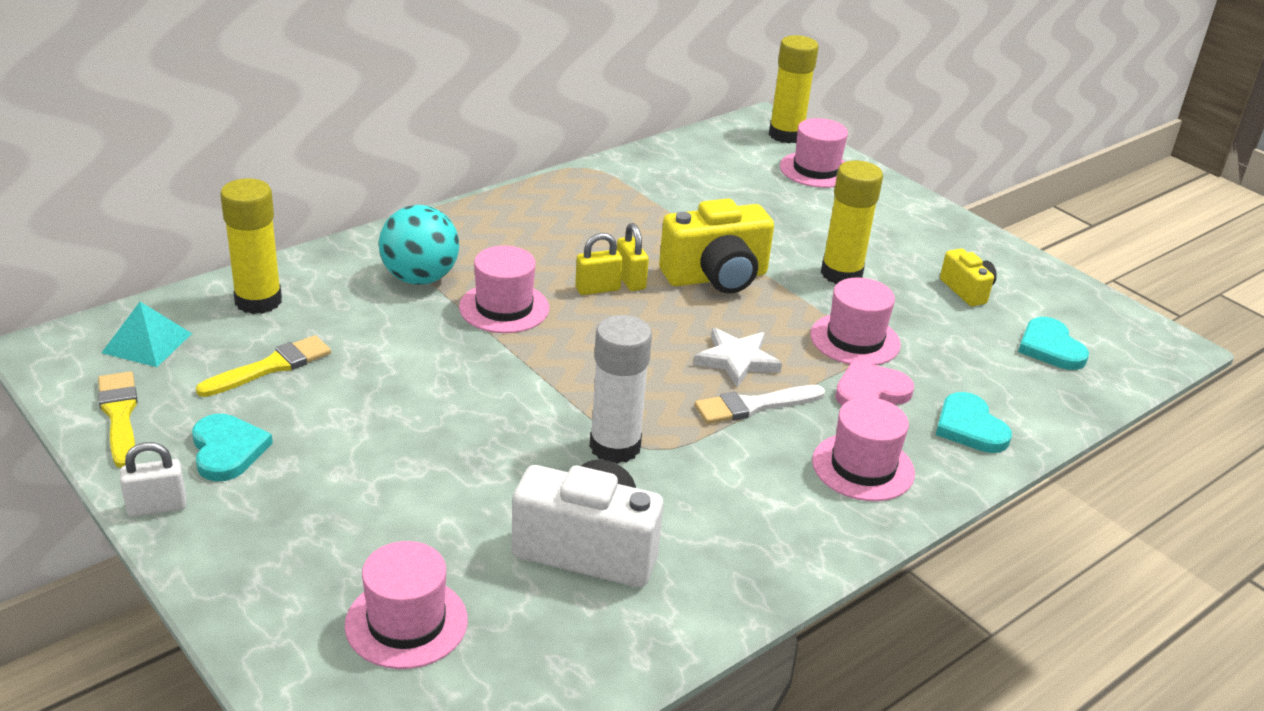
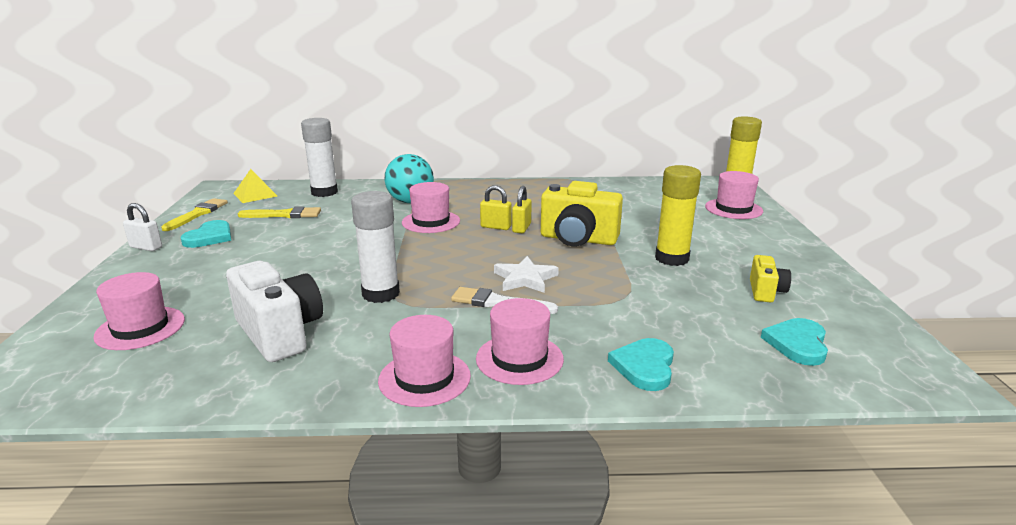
camera: 40 degrees right, 10 degrees down
(147, 343) = (255, 194): turquoise pyramid -> yellow pyramid
(258, 301) = (324, 192): yellow glue stick -> white glue stick
(855, 340) = (627, 292): pink hat -> pink hat (424, 378)
(870, 391) = (595, 321): pink heart -> none

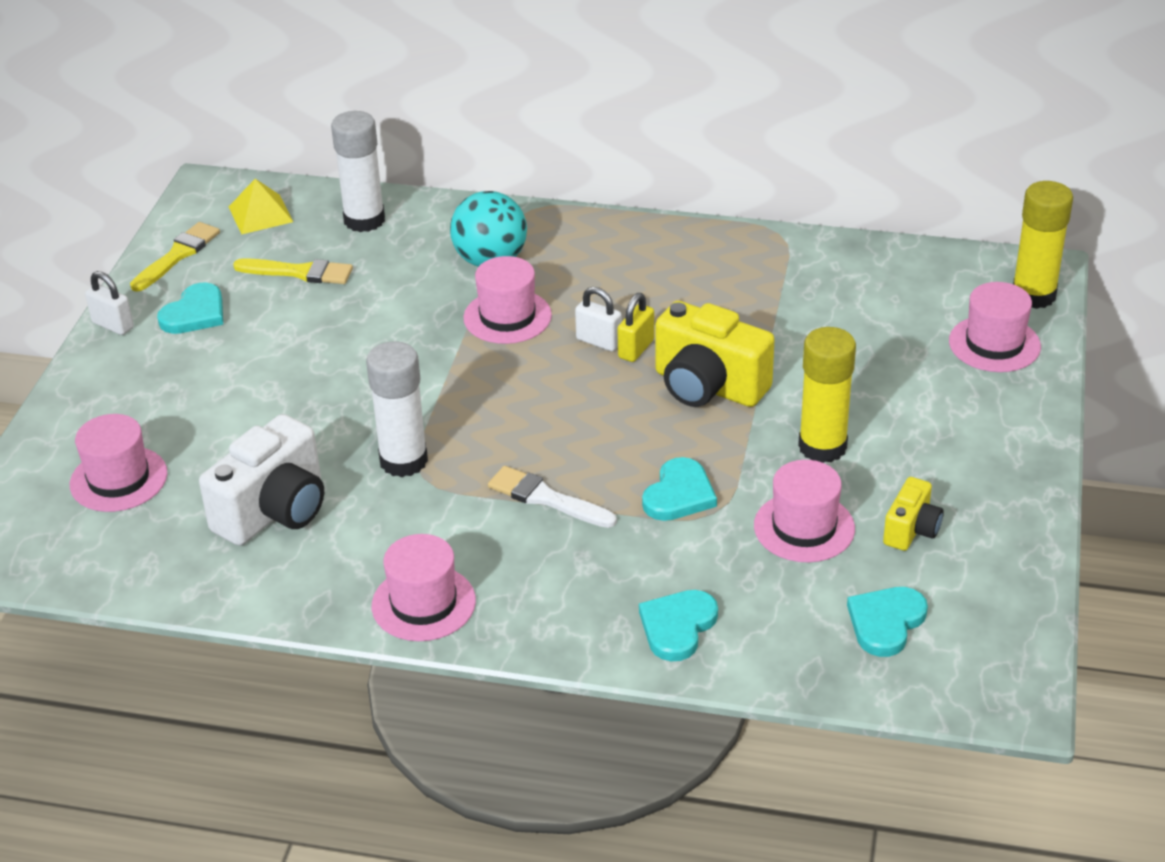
camera: 15 degrees right, 15 degrees up
(280, 333) = (274, 511): white camera -> white camera turned 60 degrees clockwise
(495, 227) = (599, 341): yellow padlock -> white padlock
(519, 359) = (538, 592): pink hat -> pink hat (804, 527)
(525, 278) = (598, 459): white star -> none
(593, 290) = (679, 494): none -> turquoise heart

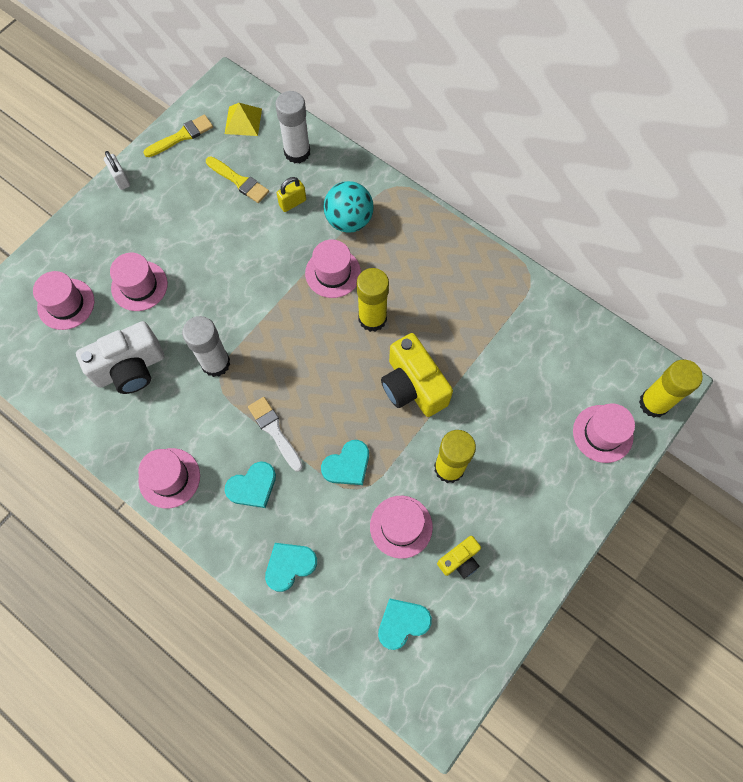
camera: 25 degrees right, 30 degrees up
(195, 313) = (167, 189): turquoise heart -> turquoise heart (252, 486)
(224, 422) = (139, 286): none -> pink hat
(599, 341) = (372, 318): white padlock -> yellow glue stick
(636, 349) = (390, 335): yellow padlock -> yellow padlock (292, 203)

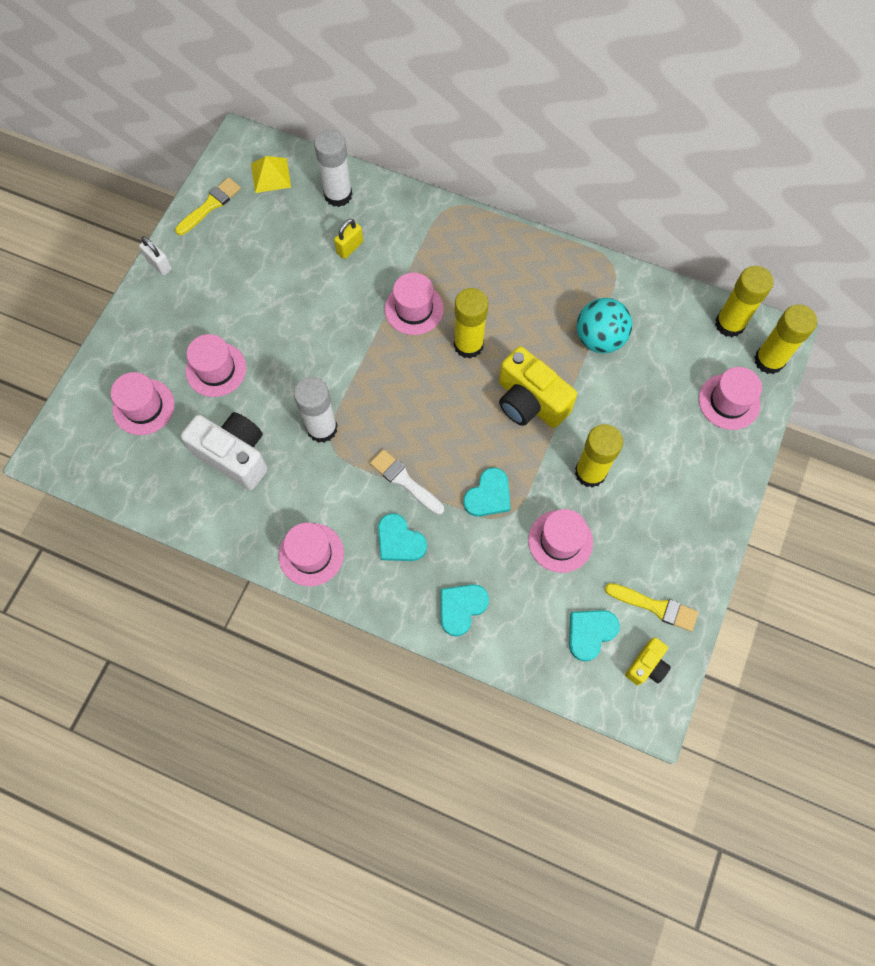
camera: 15 degrees left, 0 degrees up
(130, 368) = (234, 455): white camera -> white camera turned 105 degrees counterclockwise
(239, 181) = (286, 238): yellow brush -> yellow brush (655, 607)
(252, 486) = (399, 541): turquoise heart -> turquoise heart turned 90 degrees clockwise
(349, 220) = (413, 252): turquoise ball -> turquoise ball (599, 338)
(459, 560) = (627, 558): yellow camera -> yellow camera (646, 666)
(625, 358) = (729, 324): none -> yellow glue stick

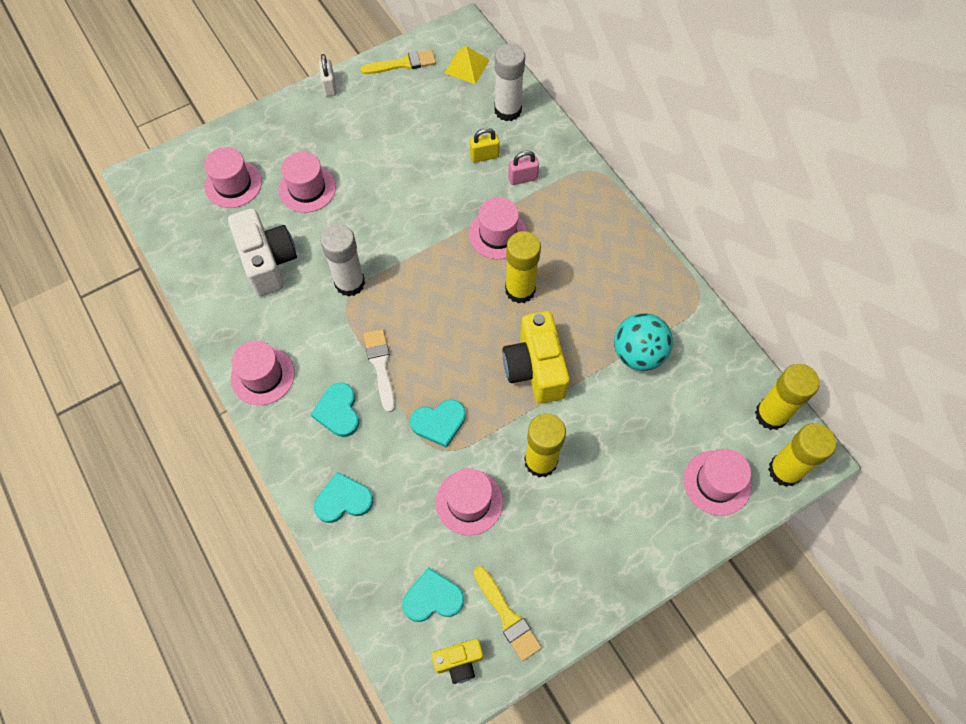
camera: 35 degrees right, 5 degrees down
(397, 248) = (522, 178): none -> pink padlock

